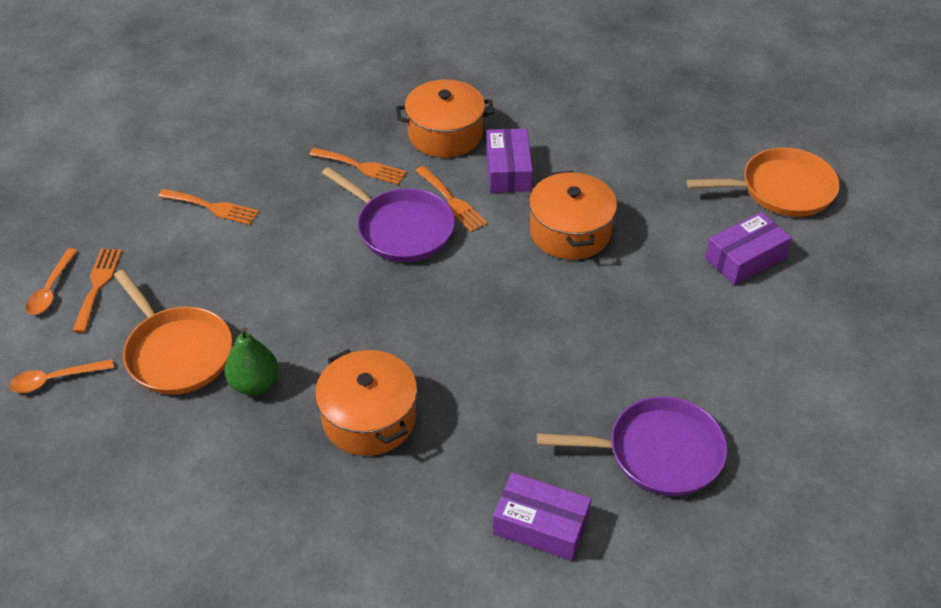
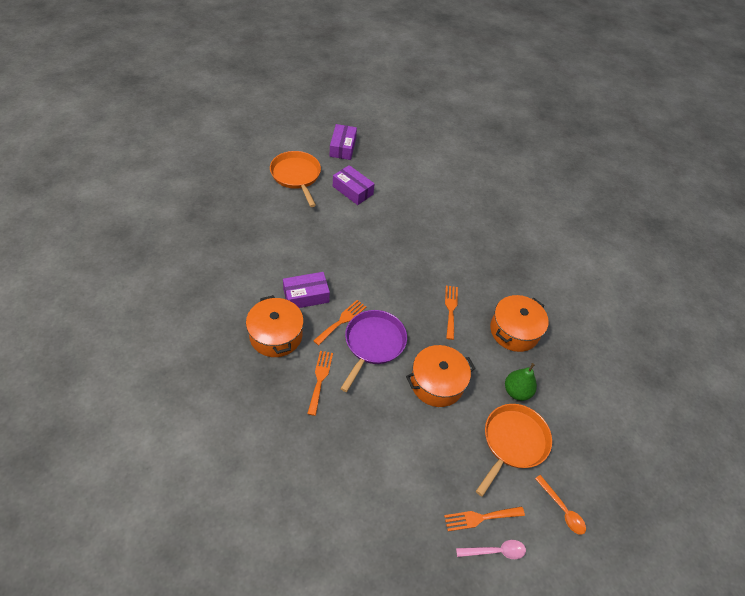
camera: 110 degrees left, 5 degrees up
(51, 289) = (495, 551): orange spoon -> pink spoon
(212, 207) = (384, 466): orange fork -> orange fork (450, 309)
(540, 525) = (539, 256): purple box -> purple box (343, 147)
(570, 232) = (353, 261): orange pot -> orange pot (437, 383)
(658, 452) = (483, 219): purple pan -> none

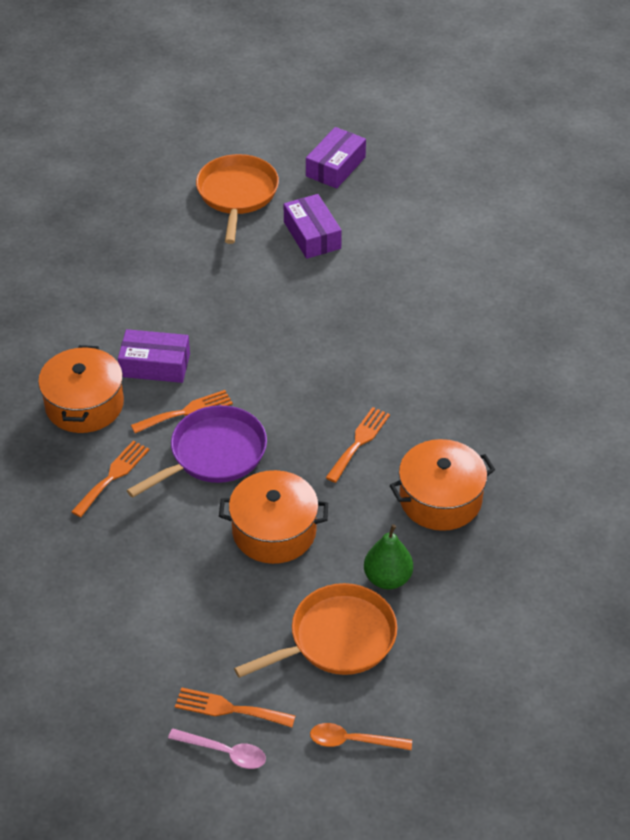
camera: 30 degrees right, 5 degrees down
(562, 509) = (353, 741): orange spoon -> orange spoon turned 105 degrees clockwise

